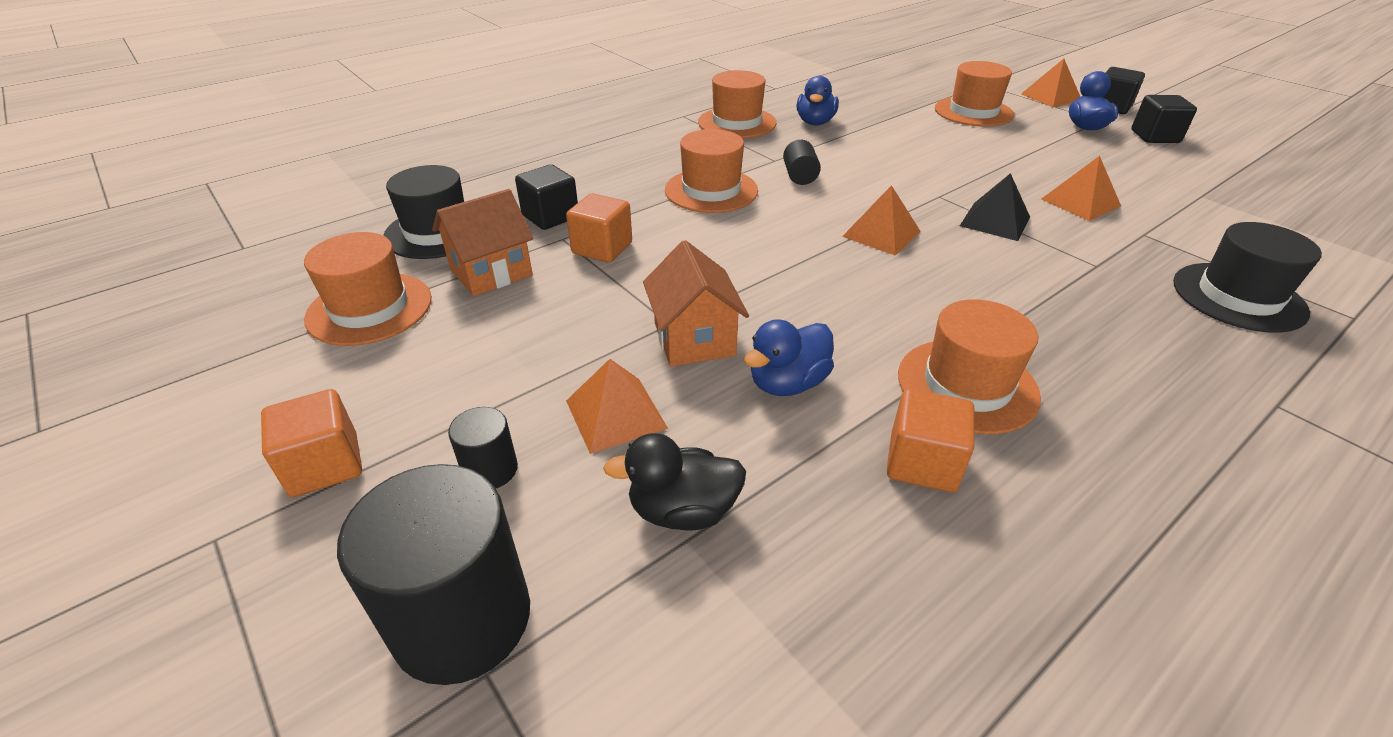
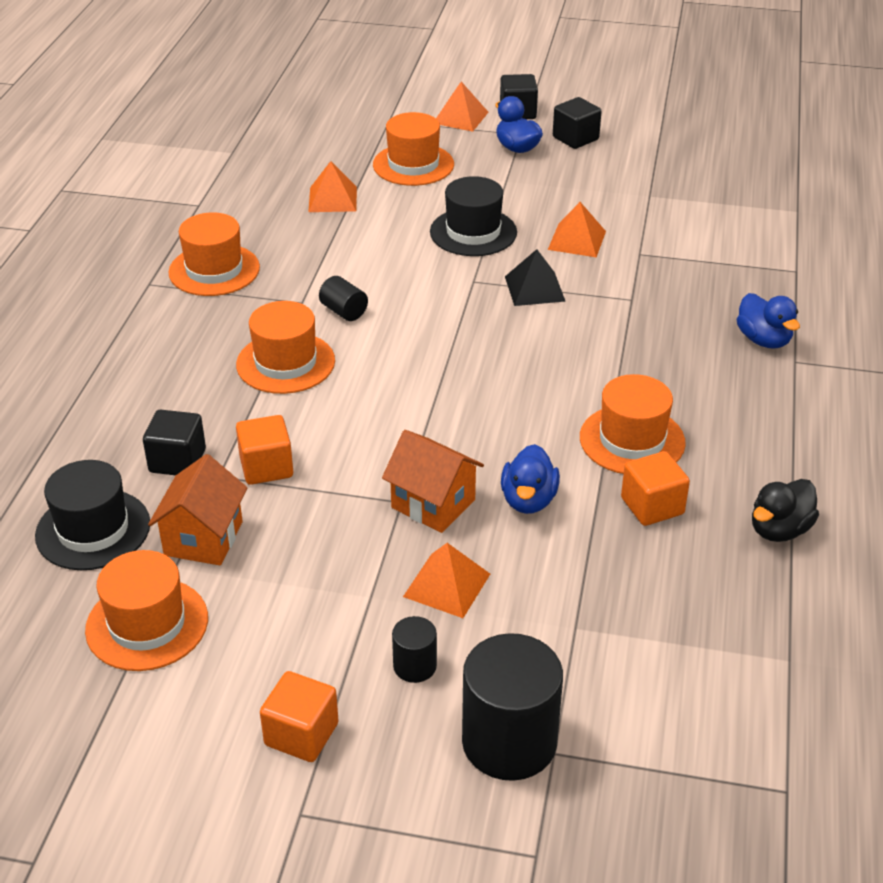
camera: 40 degrees left, 0 degrees up
(683, 511) = (556, 614): black duck -> black duck (779, 530)
(815, 122) = (288, 238): blue duck -> blue duck (763, 340)
(881, 234) = (467, 341): orange pyramid -> orange pyramid (332, 199)
(1238, 297) = (728, 285): black hat -> black hat (473, 232)

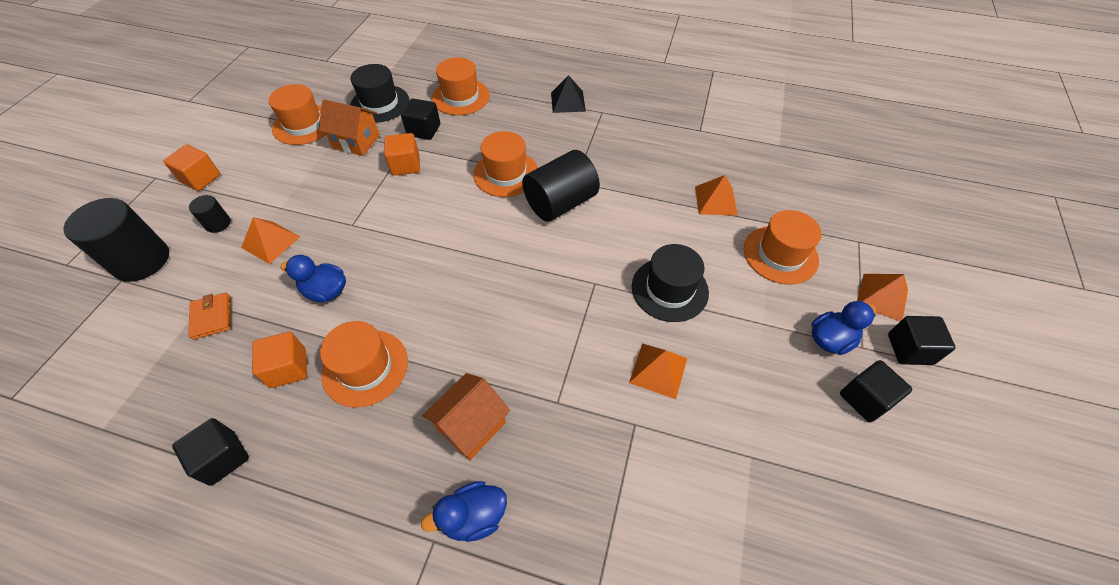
camera: 95 degrees right, 15 degrees up
(214, 270) = (616, 139): orange hat -> orange hat (460, 97)
(344, 311) = (560, 203): black cylinder -> black cylinder, size x2.08
(433, 504) = (343, 240): orange house -> orange house (471, 426)
(534, 289) = (580, 325): black pyramid -> black pyramid (568, 101)
(597, 607) = (212, 317): none -> orange wallet
(779, 530) = (223, 458): black duck -> black cube

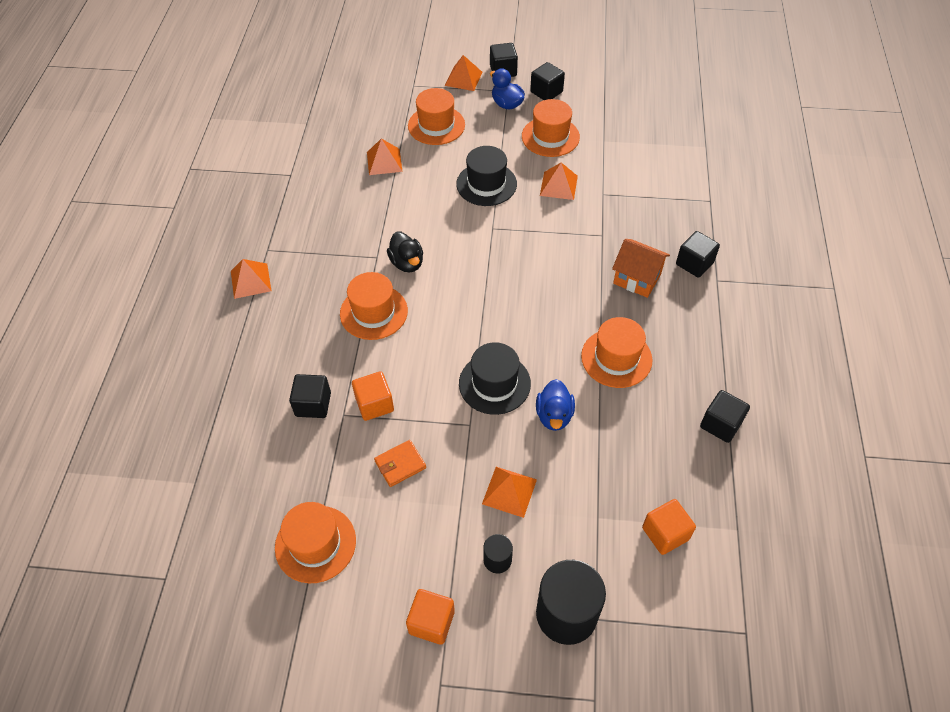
camera: 100 degrees left, 0 degrees up
(212, 317) = (609, 500): orange wallet -> orange wallet (400, 464)
(288, 368) = (636, 412): orange cube -> orange cube (665, 533)
(356, 142) = (341, 469): orange house -> none
(380, 104) = (265, 468): black hat -> black hat (494, 383)
(460, 97) = (247, 384): orange hat -> orange hat (550, 137)
(474, 517) = (694, 263): blue duck -> black cube
(560, 203) = (407, 263): black cylinder -> black duck
(568, 101) = (250, 281): black pyramid -> orange pyramid

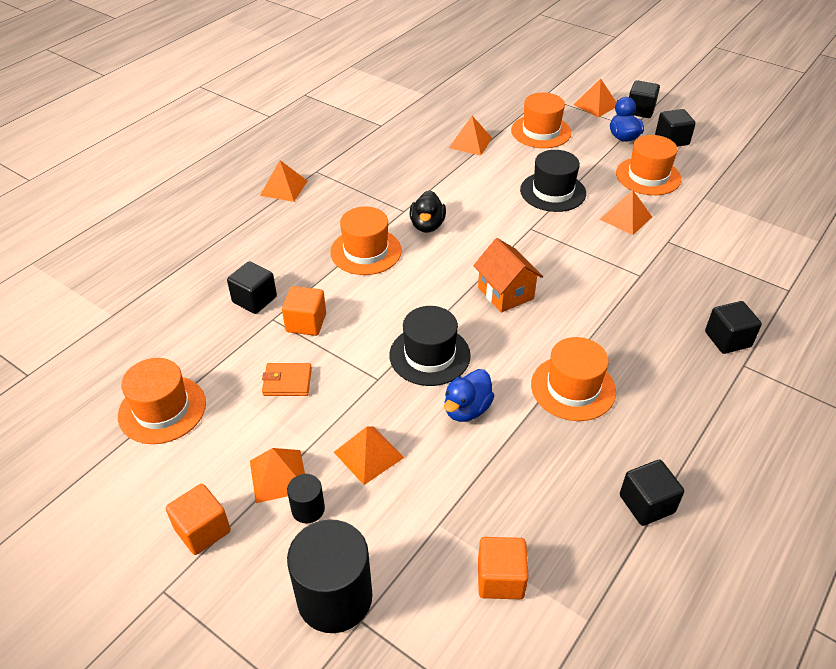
camera: 30 degrees right, 10 degrees down
(455, 546) = (278, 475): none -> orange pyramid
(637, 279) = (650, 327): orange house -> orange house (505, 293)

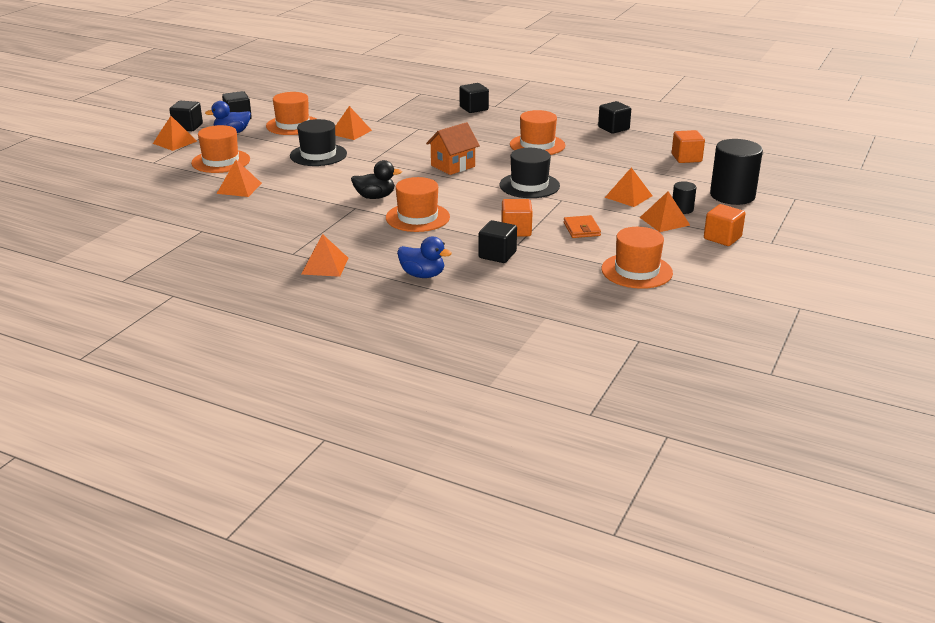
camera: 100 degrees left, 15 degrees down
(467, 409) = (573, 172): blue duck -> blue duck (422, 275)

